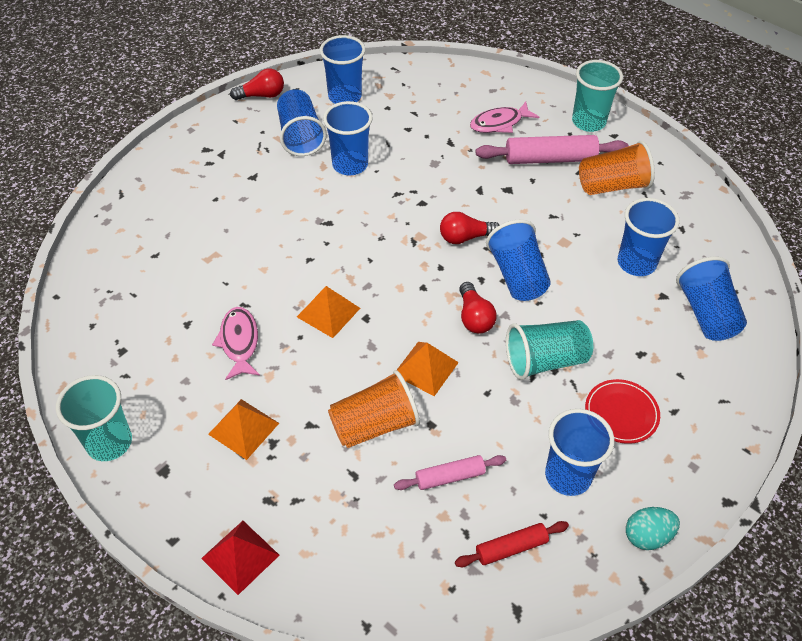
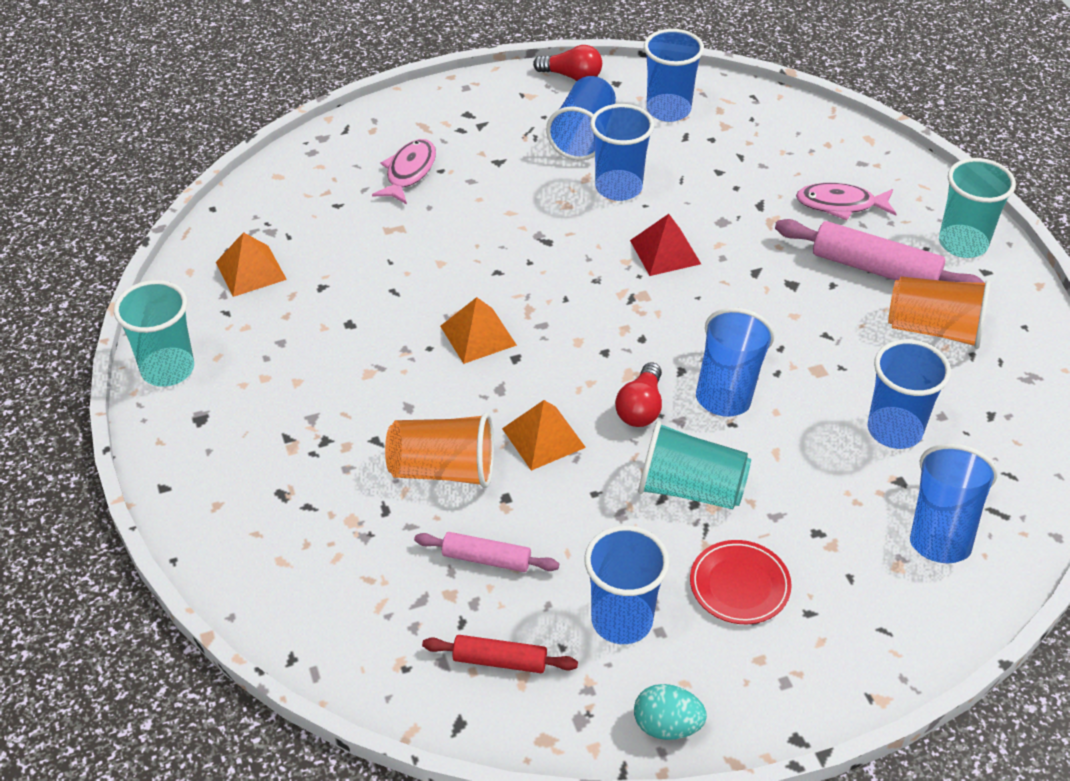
camera: 30 degrees right, 5 degrees down
(239, 342) = (361, 327): pink fish -> pink fish (409, 172)
(240, 556) = (216, 533): red pyramid -> red pyramid (665, 252)
(244, 428) = (306, 414): orange pyramid -> orange pyramid (251, 270)
(465, 237) = (696, 317): red light bulb -> none

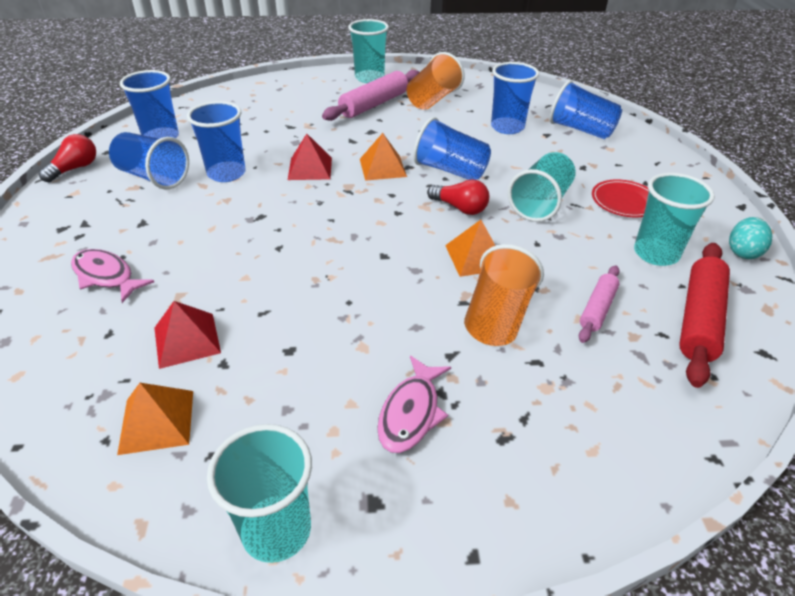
camera: 75 degrees left, 5 degrees down
(343, 254) = (187, 340): none -> red pyramid
(478, 335) = (348, 271): orange pyramid -> orange pyramid (382, 167)
(500, 660) = (699, 319): red rolling pin -> red rolling pin, size x1.73
(622, 620) = (656, 253): blue cup -> turquoise cup
(840, 205) = (311, 102): pink fish -> pink fish (411, 413)

